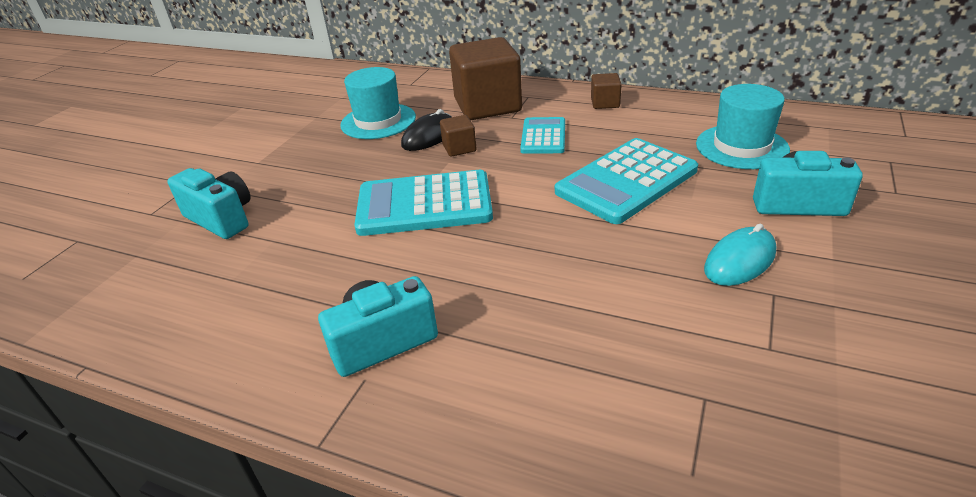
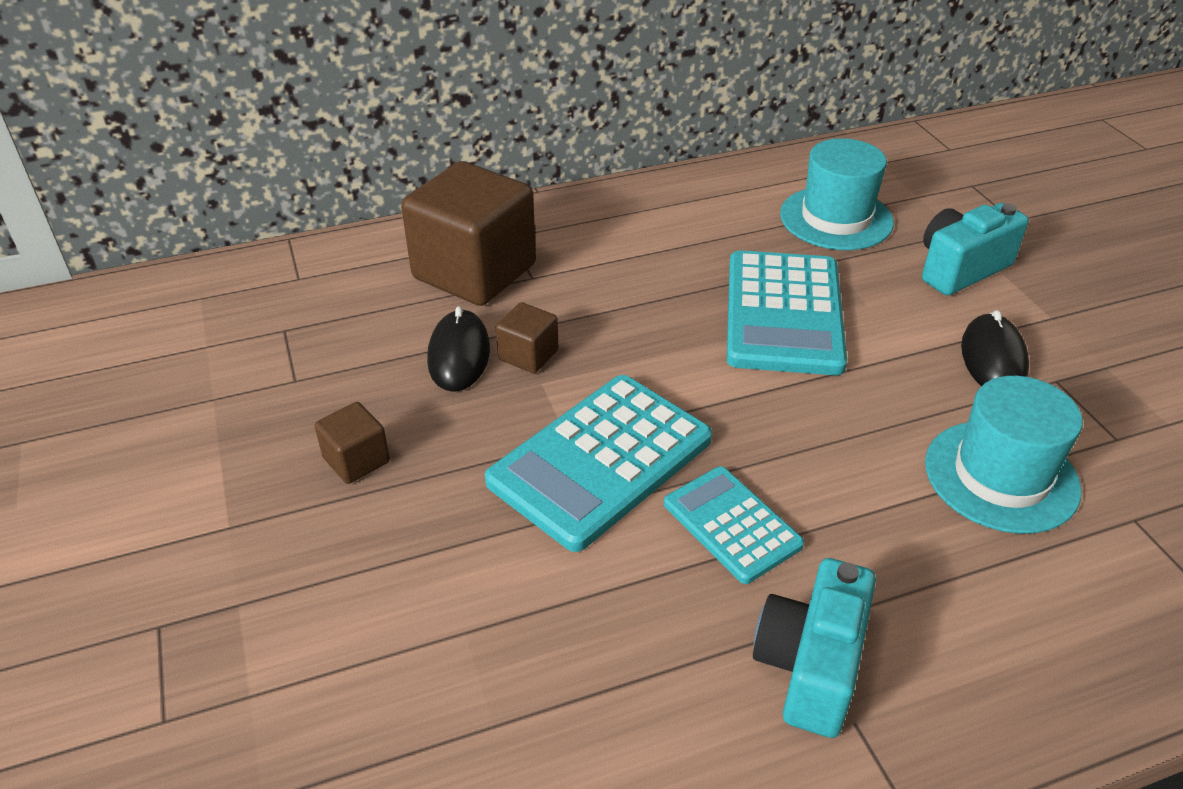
camera: 45 degrees left, 5 degrees up
(221, 218) = (322, 650): turquoise camera -> none
(378, 121) = (340, 363): turquoise hat -> turquoise hat (1001, 476)
(543, 136) = (613, 291): turquoise calculator -> turquoise calculator (731, 524)
(605, 103) = (623, 211): brown cube -> brown cube (356, 460)
(740, 261) = (993, 359): turquoise mouse -> black mouse

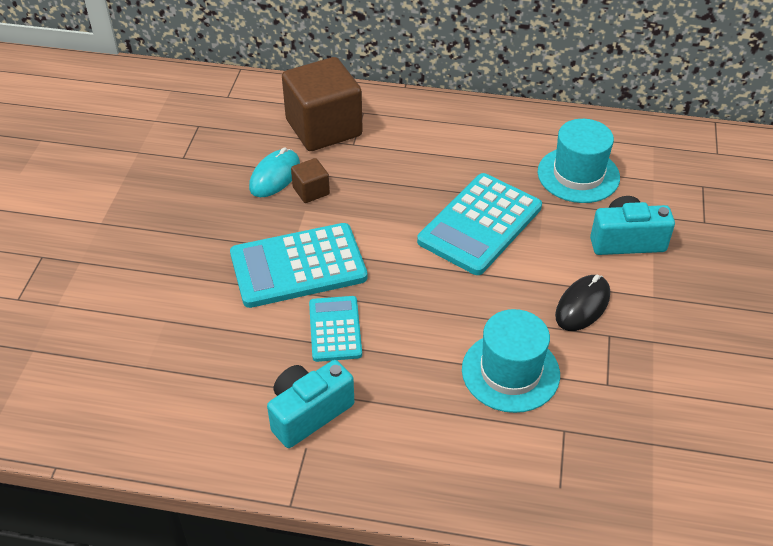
camera: 30 degrees right, 5 degrees up
(356, 460) = (180, 214): brown cube -> none
(459, 355) = (275, 176): black mouse -> turquoise mouse

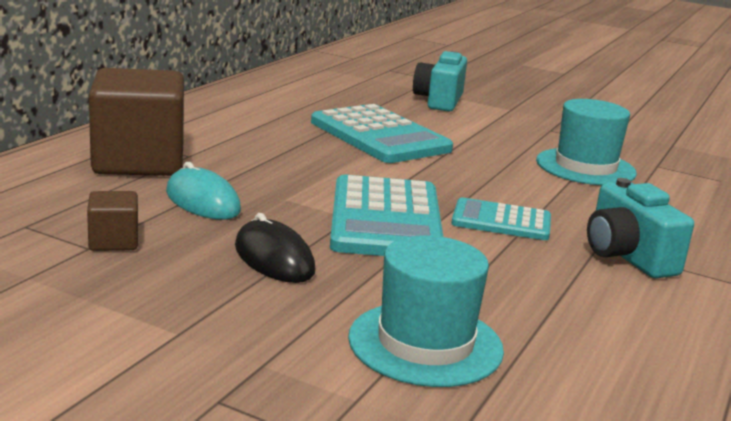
camera: 75 degrees left, 25 degrees down
(311, 191) = (253, 189): brown cube -> brown cube (113, 241)
(578, 175) = (340, 94): turquoise hat -> turquoise hat (425, 343)
(582, 305) = (511, 129): black mouse -> black mouse (274, 259)

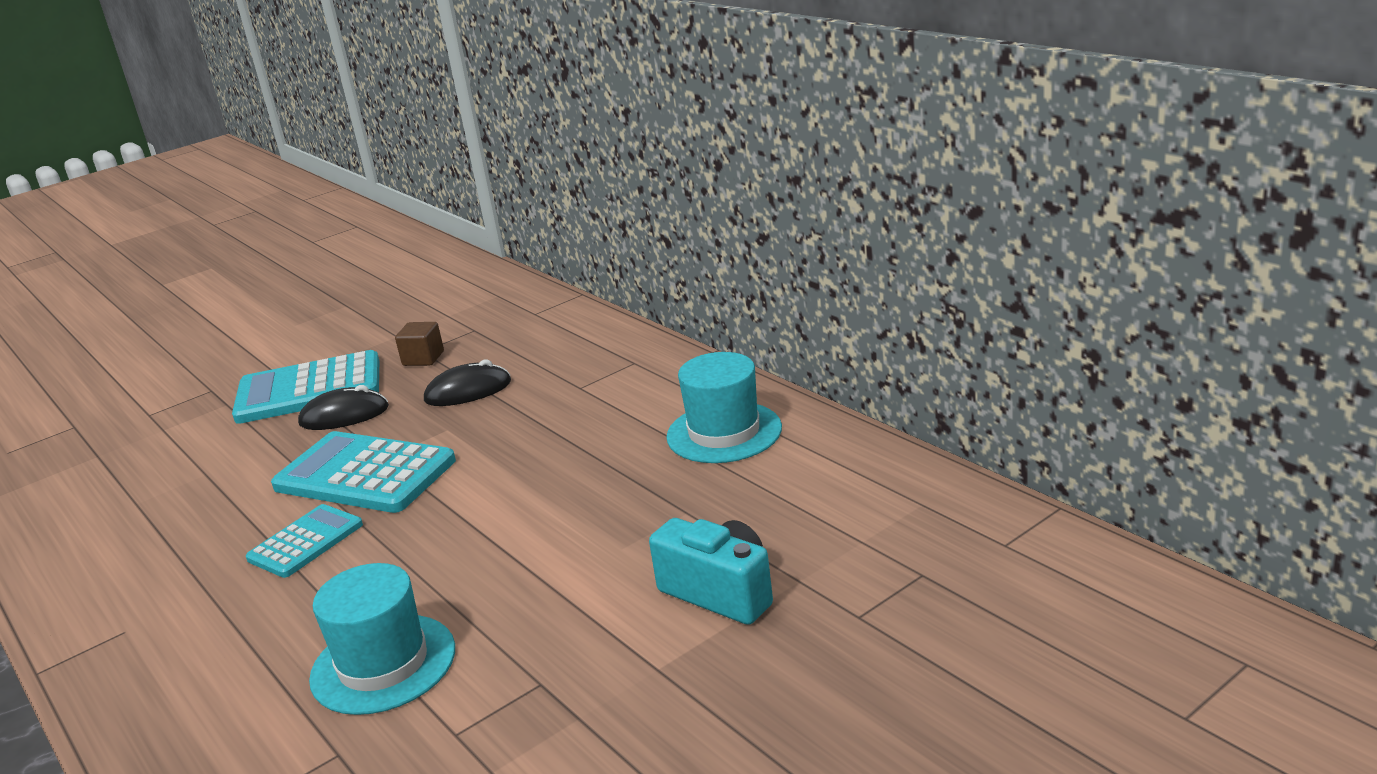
camera: 120 degrees right, 5 degrees up
(139, 162) = (575, 364): brown cube -> none
(202, 201) = (468, 391): turquoise mouse -> black mouse
(379, 136) = (583, 506): turquoise calculator -> turquoise calculator (309, 389)
(425, 343) = (181, 461): turquoise hat -> turquoise hat (724, 432)
(627, 256) = (172, 603): turquoise camera -> none

